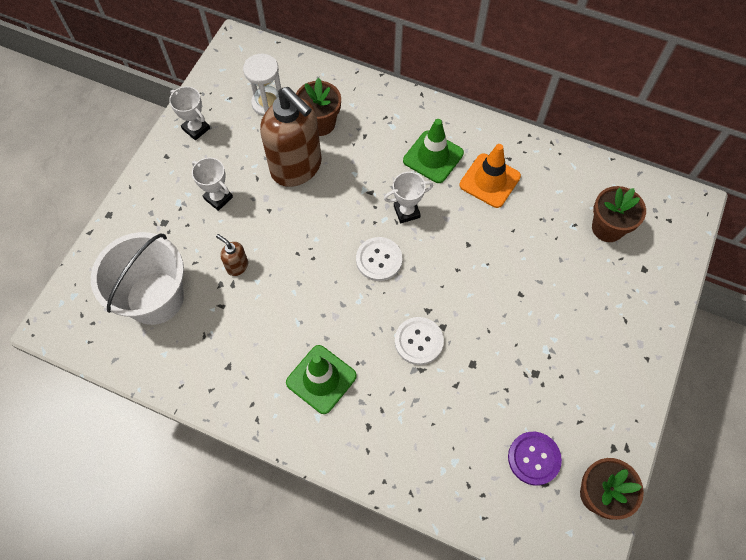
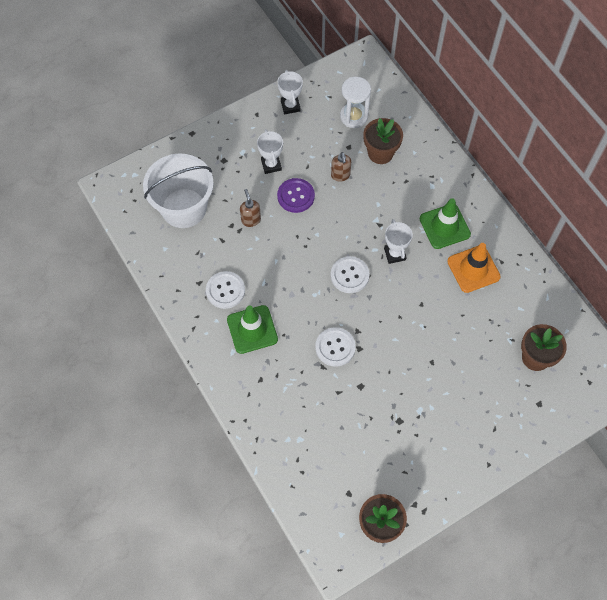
camera: 35 degrees right, 0 degrees up
(263, 356) = (225, 290): none -> white button
(297, 167) = (340, 175): brown soap dispenser -> brown soap dispenser, size x0.41
(406, 212) = (394, 254): white trophy -> white trophy turned 60 degrees clockwise
(534, 458) = (354, 473): purple button -> purple button (296, 196)

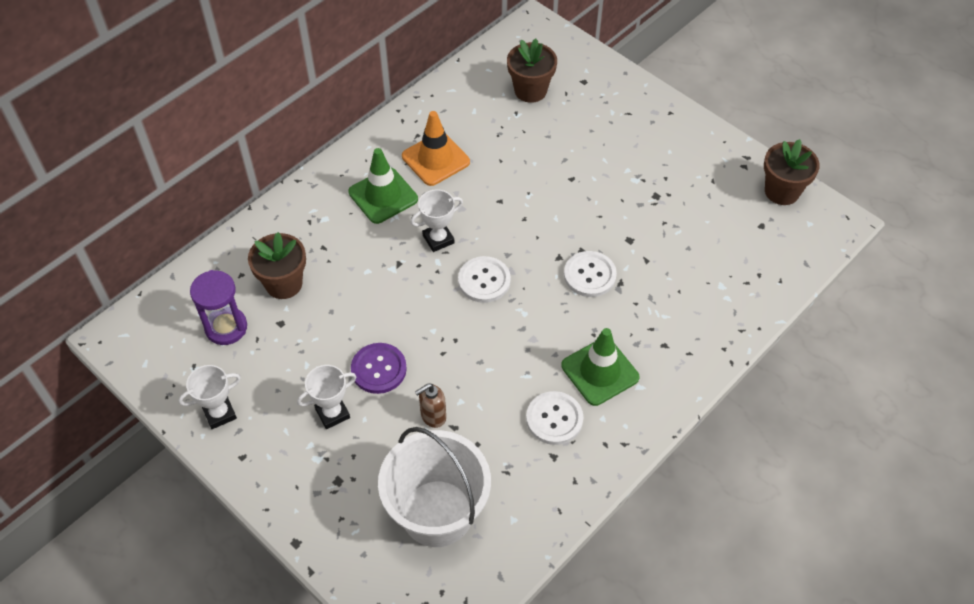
camera: 105 degrees left, 10 degrees down
(340, 175) = (331, 323): brown soap dispenser -> none
(353, 116) = (226, 327): white hourglass -> purple hourglass

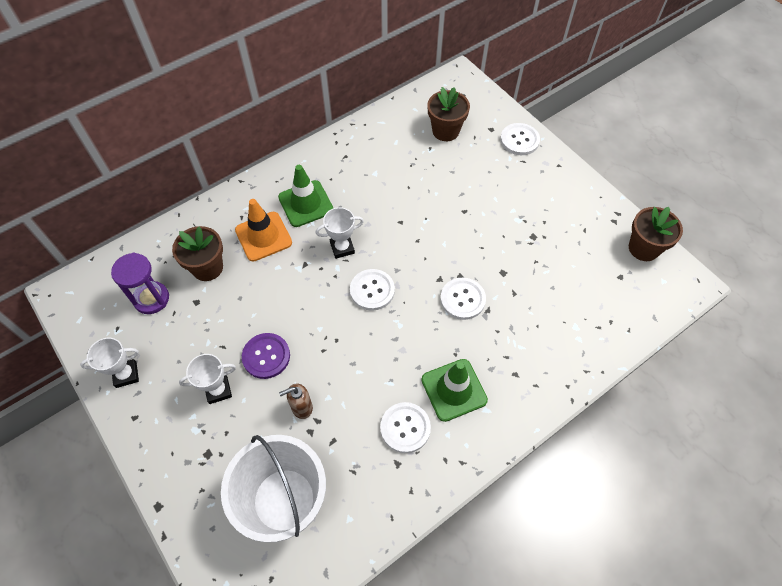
camera: 10 degrees right, 5 degrees up
(435, 159) = (355, 178): orange traffic cone -> orange traffic cone (263, 236)
(619, 90) = (519, 140): none -> white button

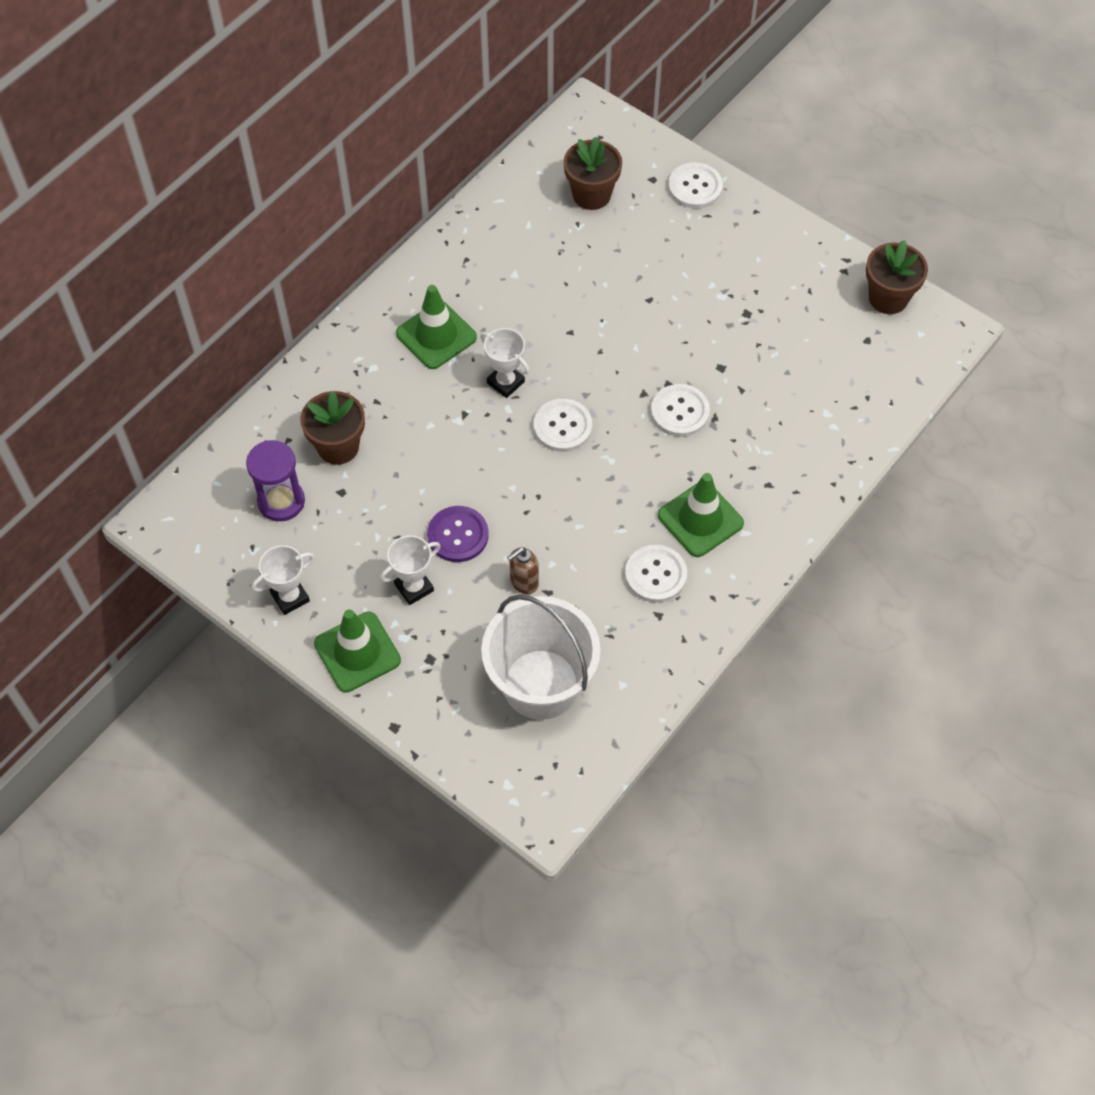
camera: 15 degrees left, 0 degrees up
(156, 433) = (357, 652): none -> green traffic cone
(263, 236) = (396, 391): orange traffic cone -> none
(342, 248) = (505, 382): white trophy -> white trophy turned 75 degrees clockwise

